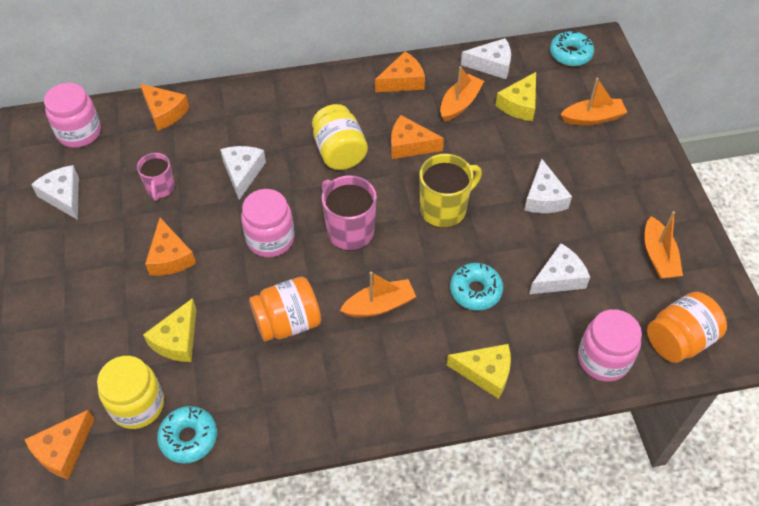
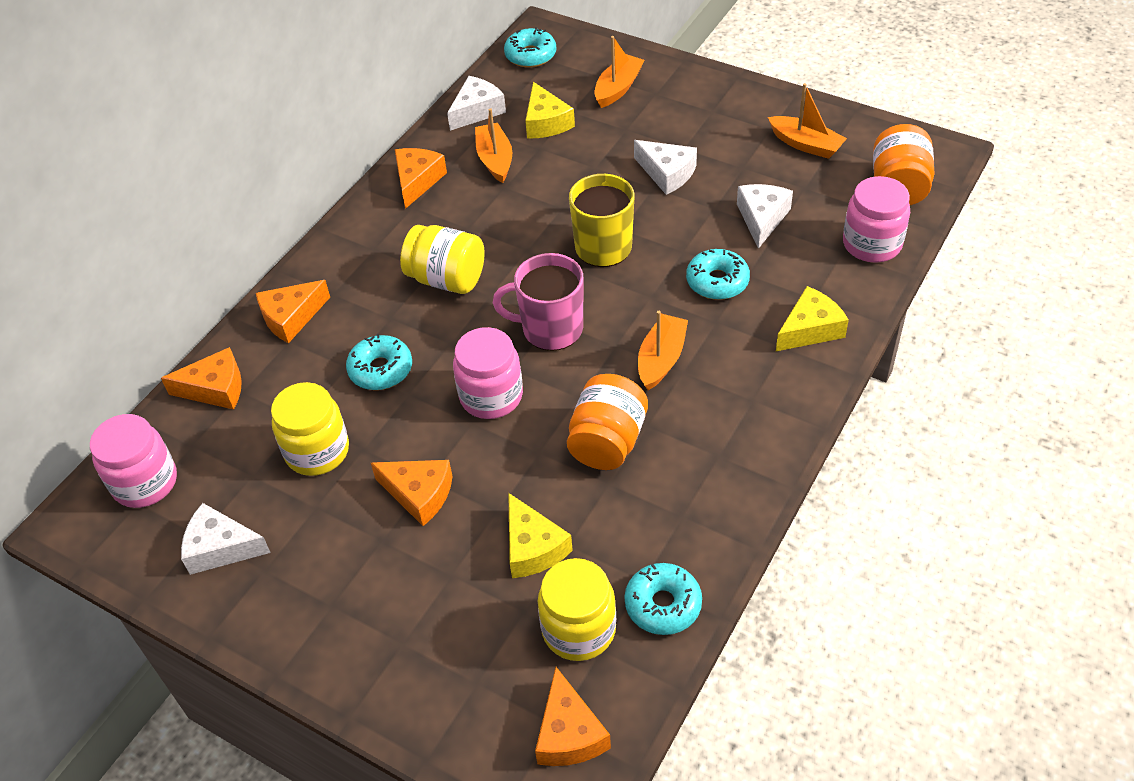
camera: 45 degrees left, 5 degrees down
(160, 188) = (317, 451): pink mug -> yellow jar
(242, 173) = (381, 370): white cheese -> turquoise donut
(409, 145) = (501, 224): orange cheese -> orange cheese (291, 317)

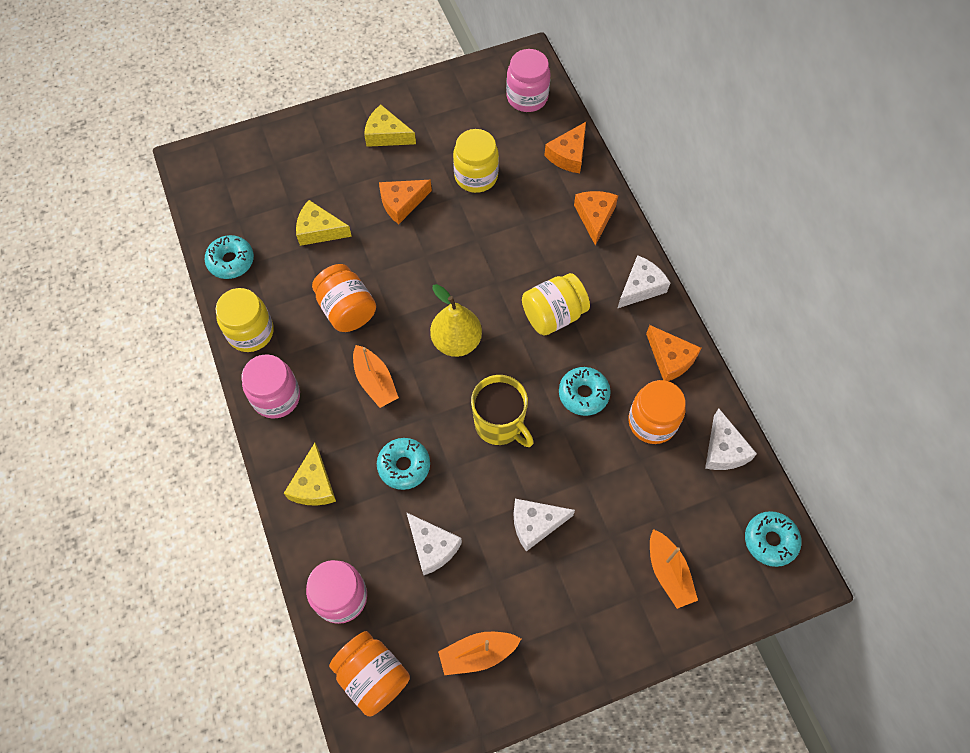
camera: 125 degrees right, 15 degrees up
(221, 548) = (452, 108): white cheese -> white cheese (640, 287)
(381, 370) = (508, 236): turquoise donut -> turquoise donut (583, 394)
(491, 396) = (435, 276): pink jar -> pink jar (276, 397)
(495, 159) = (652, 422): orange boat -> orange jar
(546, 122) = (668, 487): yellow cheese -> yellow cheese (386, 135)
(550, 329) = (456, 341): pink mug -> yellow pear
(569, 733) = (215, 181): orange cheese -> none
(579, 629) = (257, 218): yellow jar -> yellow jar (250, 332)

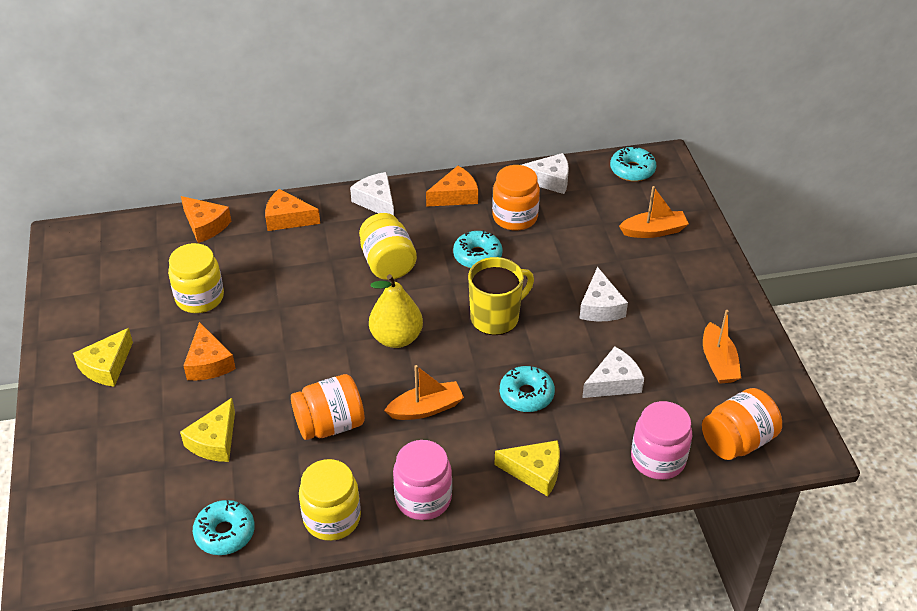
camera: 80 degrees left, 20 degrees down
(527, 97) = (116, 245): pink jar -> none

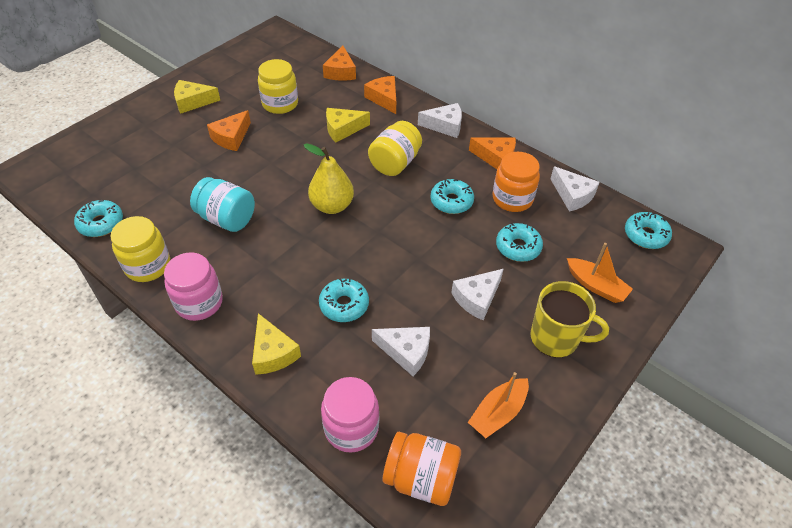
camera: 50 degrees right, 5 degrees up
(215, 441) = (171, 176): yellow cheese -> yellow cheese (343, 129)
(330, 424) = (227, 219): orange jar -> turquoise jar
(376, 201) = (445, 126): white cheese -> white cheese turned 75 degrees clockwise
(426, 408) = (282, 257): orange boat -> none
(496, 317) = (402, 245): yellow mug -> yellow mug (555, 338)
(571, 248) = (518, 247): none -> turquoise donut

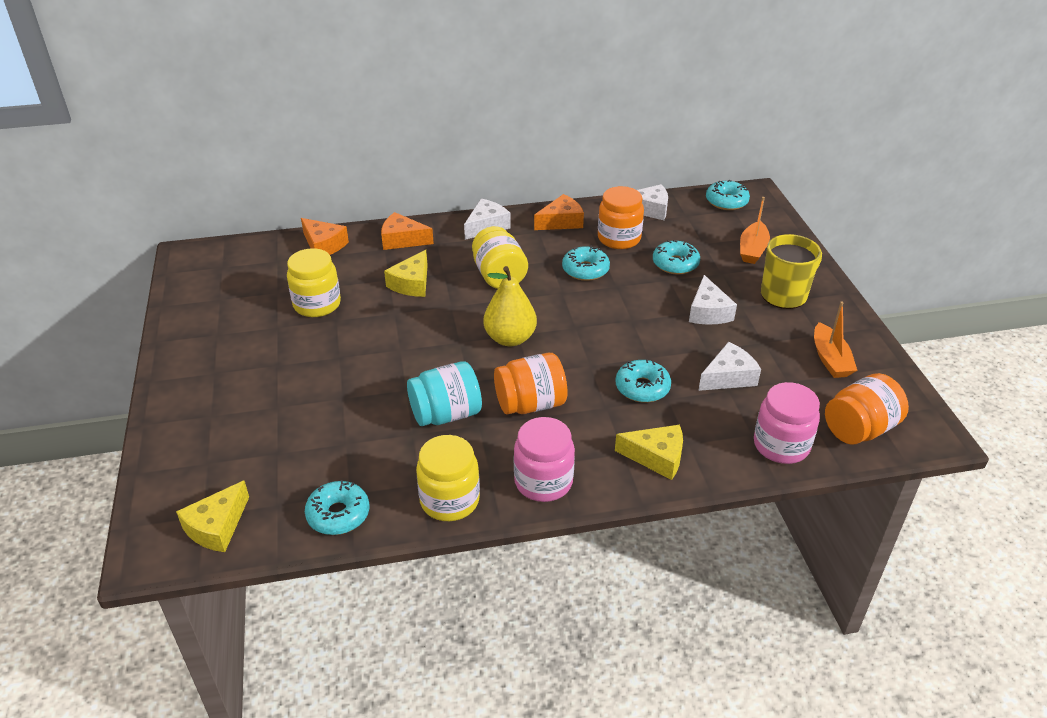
camera: 50 degrees left, 10 degrees down
(193, 102) = (223, 363): yellow cheese -> yellow cheese (217, 527)
(231, 137) = (324, 360): orange cheese -> none
(272, 254) = (530, 404): none -> orange jar
(596, 286) = (752, 250): orange boat -> orange boat turned 120 degrees clockwise

